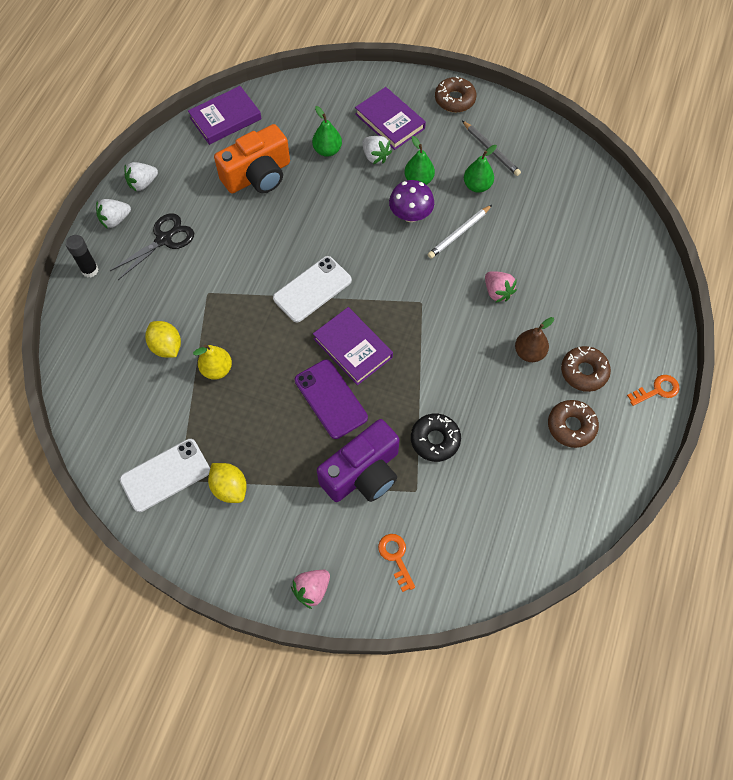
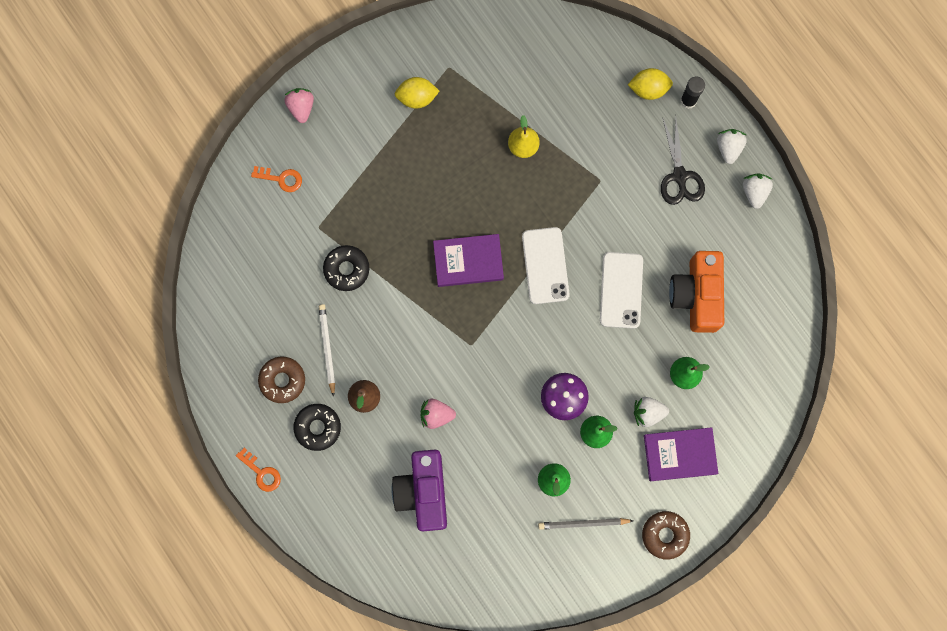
camera: 125 degrees right, 15 degrees up
(165, 475) = (459, 59): white phone -> white phone (621, 290)
(166, 346) = (571, 120): yellow lemon -> yellow lemon (648, 89)
(225, 118) = (784, 307): purple book -> none
(331, 399) = (436, 215): purple phone -> none
(363, 473) = (359, 198): purple camera -> purple camera (423, 491)
(459, 233) = (515, 426): white pencil -> white pencil (327, 348)
(584, 372) = (318, 427): brown donut -> black donut
(657, 390) = (261, 472): orange key -> orange key turned 60 degrees counterclockwise

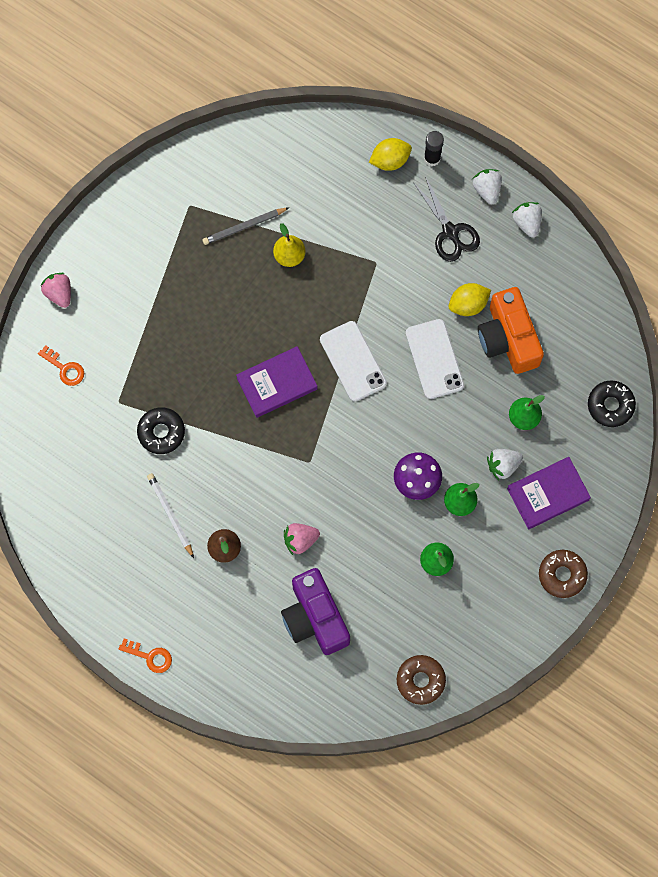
camera: 20 degrees left, 5 degrees down
(281, 179) = (64, 368): orange key -> orange key turned 45 degrees clockwise
(282, 380) = (138, 561): brown donut -> brown donut (420, 680)
(318, 427) = (189, 593): black donut -> black donut (610, 405)
(417, 97) = (169, 245): yellow lemon -> yellow lemon (468, 304)
(583, 523) = (480, 592): grey pencil -> grey pencil (244, 227)

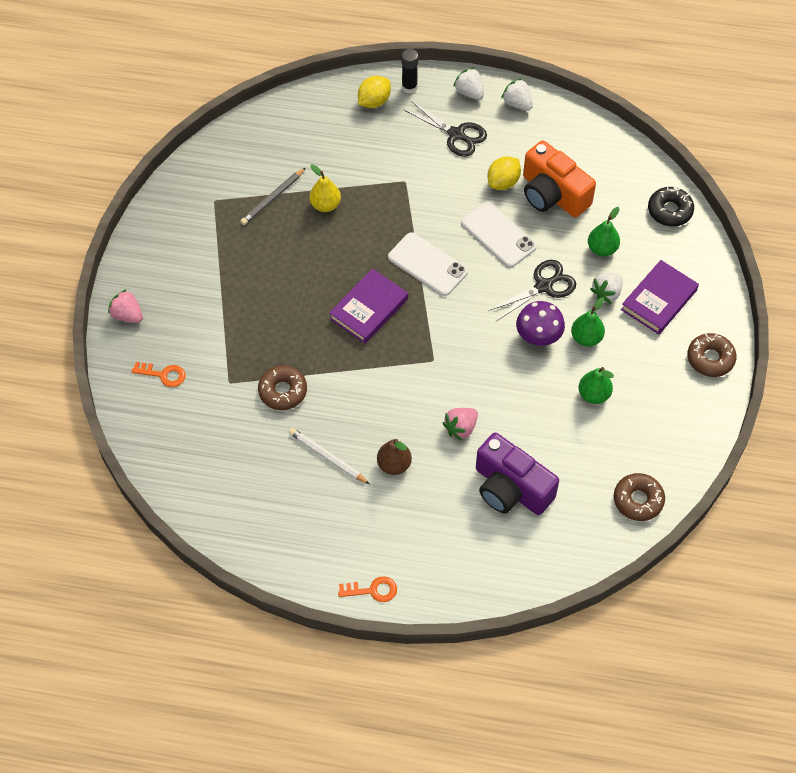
camera: 25 degrees left, 15 degrees down
(161, 432) = (283, 391): black donut -> brown donut
(449, 432) = (544, 286): none -> black scissors

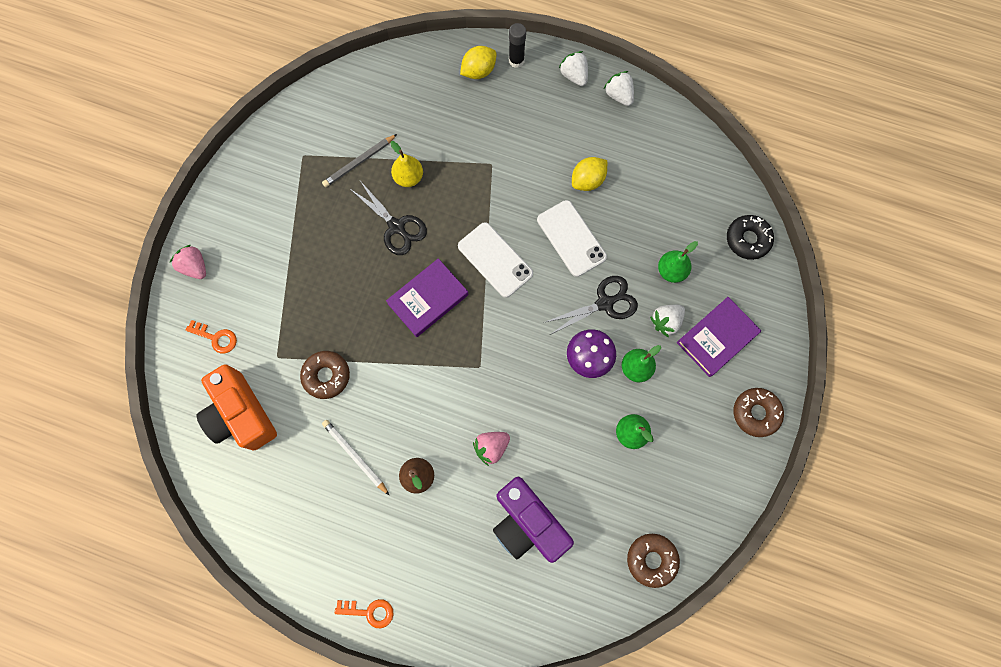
camera: 10 degrees right, 15 degrees up
(456, 134) = (552, 120): black scissors -> black scissors (396, 227)
(552, 194) = (634, 202): orange camera -> orange camera (241, 414)

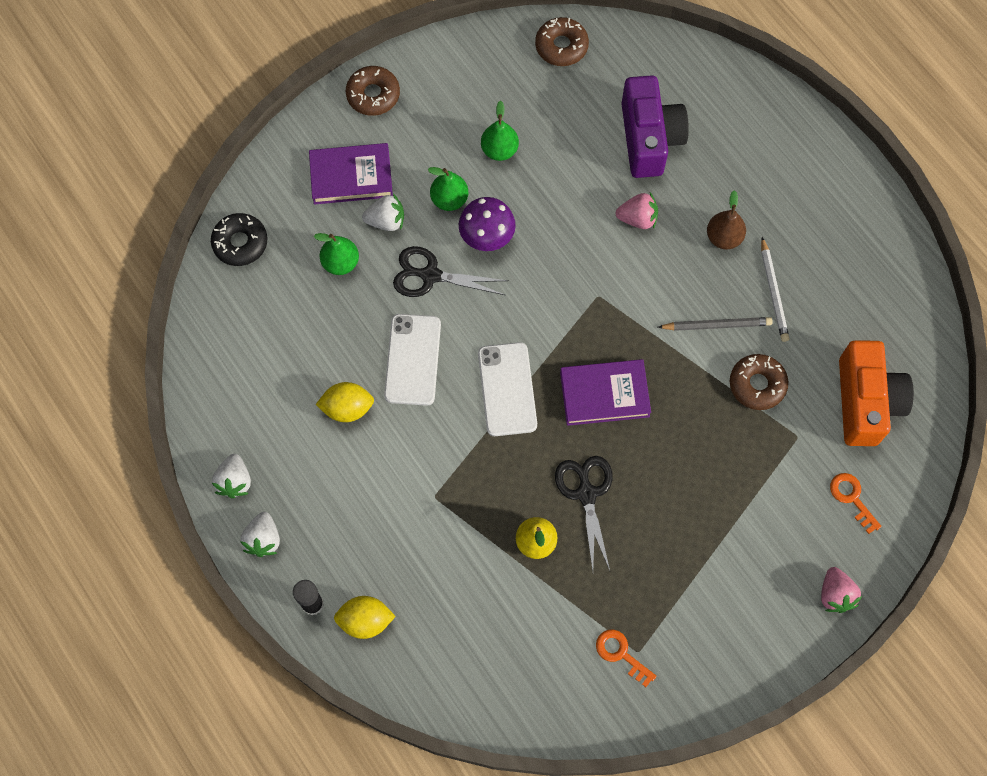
camera: 145 degrees left, 5 degrees down
(359, 162) = (578, 598): grey pencil -> grey pencil (716, 325)
(369, 612) = (838, 158): orange key -> orange key (621, 654)

